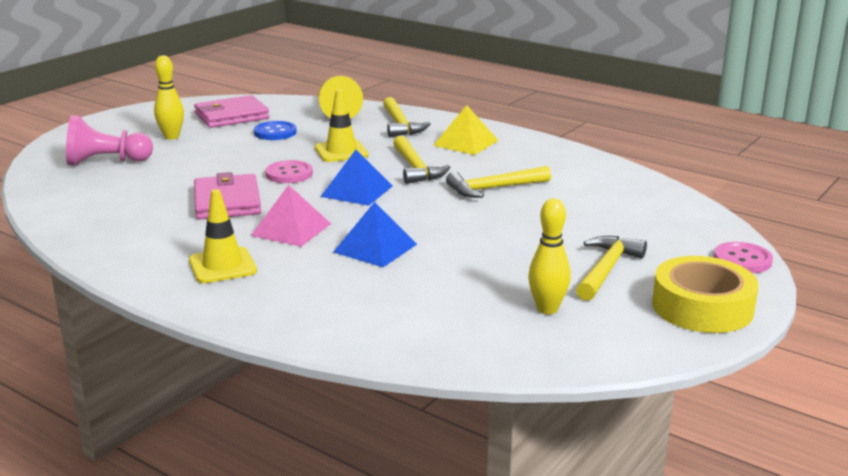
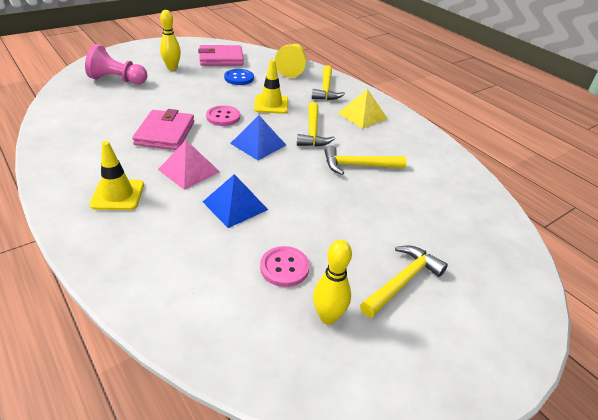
camera: 15 degrees right, 15 degrees up
(702, 307) = (467, 357): yellow tape -> none
(742, 260) = (529, 303): pink button -> pink button (284, 267)

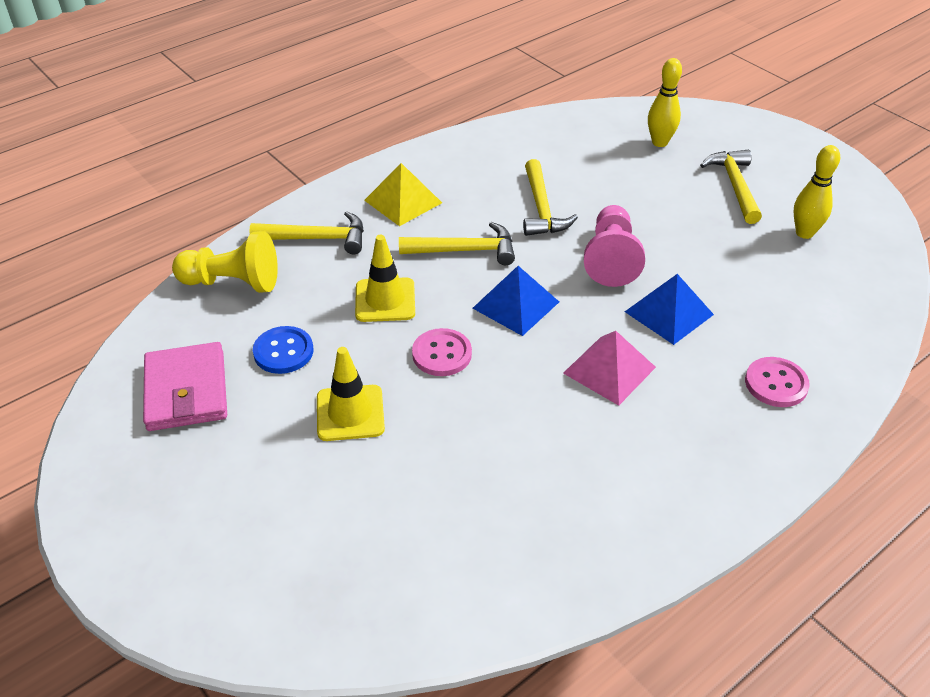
camera: 90 degrees left, 5 degrees up
(117, 80) = (314, 547): pink pawn -> pink pawn (611, 259)
(118, 195) = (695, 435): yellow traffic cone -> yellow traffic cone (350, 413)
(165, 133) = (514, 418): pink wallet -> none
(172, 68) = (241, 464): yellow bowling pin -> yellow bowling pin (659, 142)
(284, 267) = (755, 264): pink button -> pink button (776, 384)
(403, 281) = (734, 186): yellow hammer -> yellow hammer turned 45 degrees clockwise

